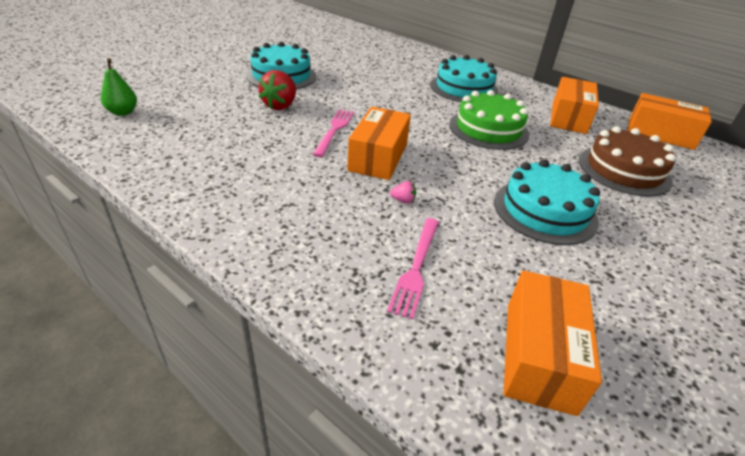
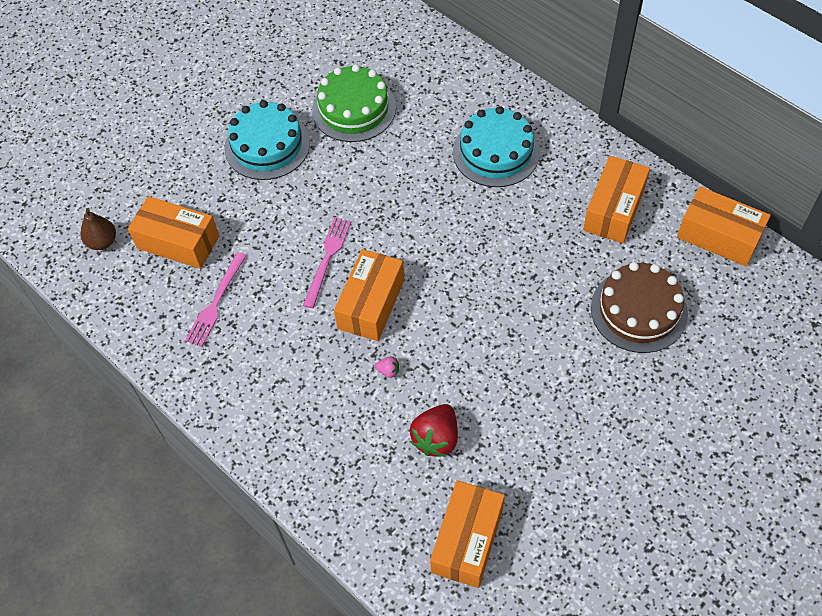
camera: 10 degrees right, 20 degrees up
(123, 112) = (102, 242): green pear -> brown pear
(195, 116) = (178, 242): none -> orange box
(280, 106) = (268, 214): red strawberry -> red strawberry (436, 438)
(416, 267) = (387, 455): pink fork -> pink fork (216, 302)
(488, 129) = (505, 242): green cake -> green cake (354, 109)
(545, 211) = (526, 380): turquoise cake -> none

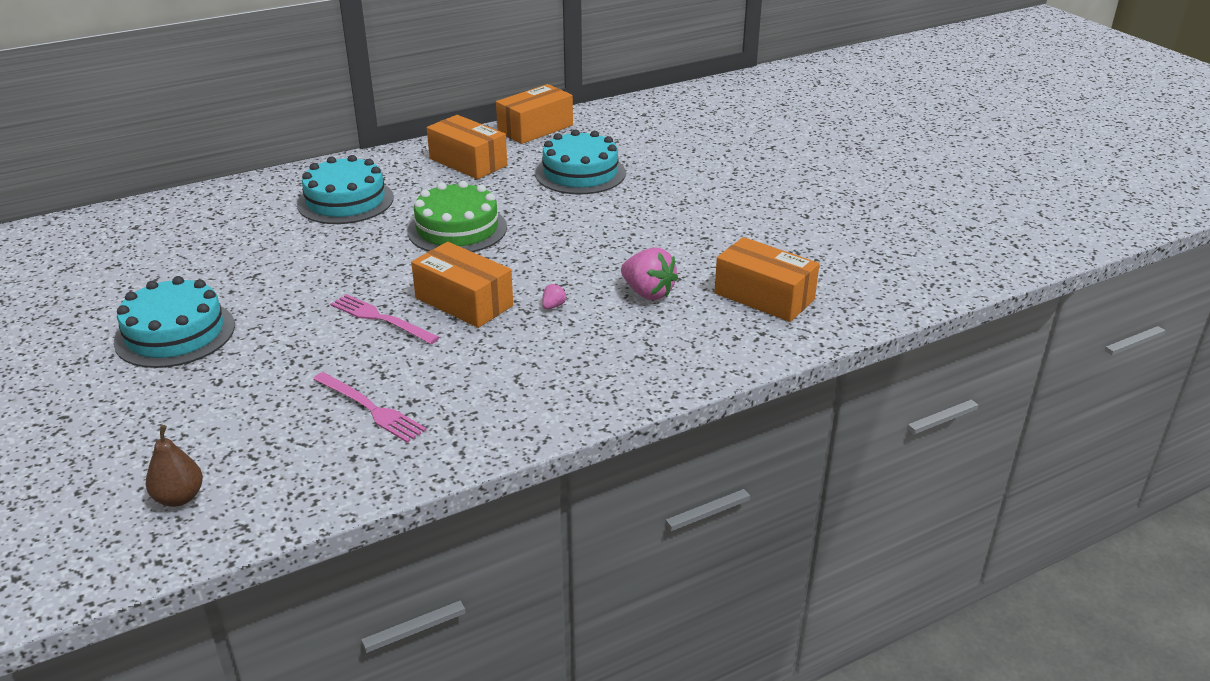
camera: 75 degrees left, 25 degrees down
(178, 242) = (249, 426): orange box -> none
(354, 109) = (194, 267): green cake -> green cake (457, 229)
(436, 438) = (648, 293): red strawberry -> pink strawberry
(639, 310) = (580, 173): brown cake -> turquoise cake

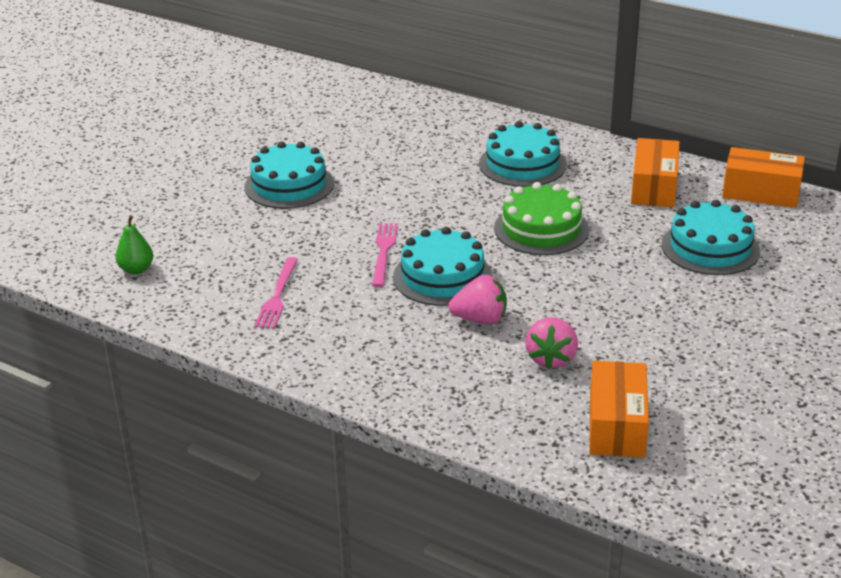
camera: 60 degrees right, 0 degrees up
(179, 498) = (136, 269): brown pear -> green pear
(464, 302) = (442, 276): orange box -> turquoise cake
(553, 306) = (480, 319): pink strawberry -> pink strawberry, size x2.20

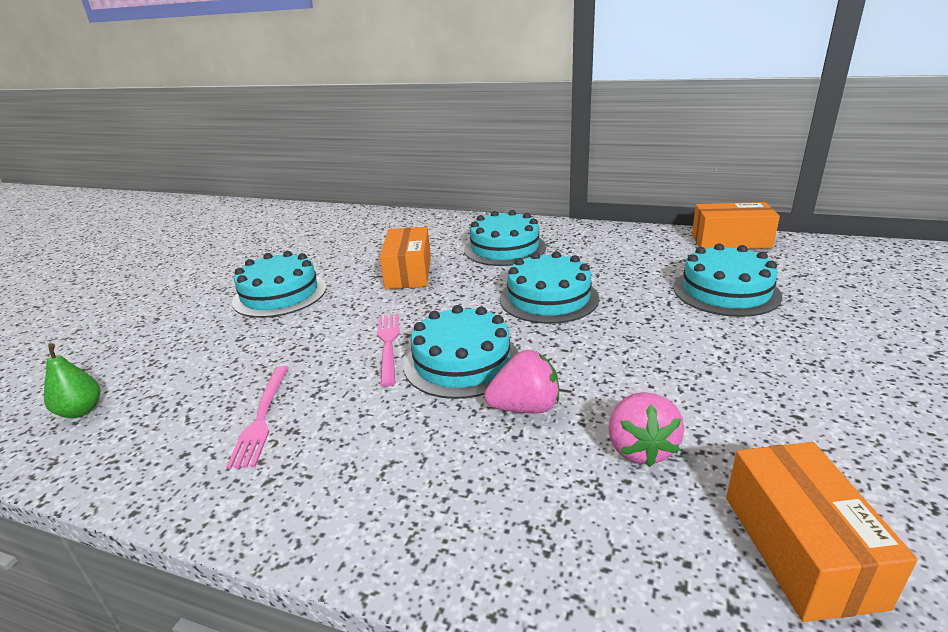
camera: 10 degrees left, 5 degrees down
(541, 229) = (548, 298): green cake -> turquoise cake
(654, 187) = (633, 250): orange box -> orange box (408, 272)

